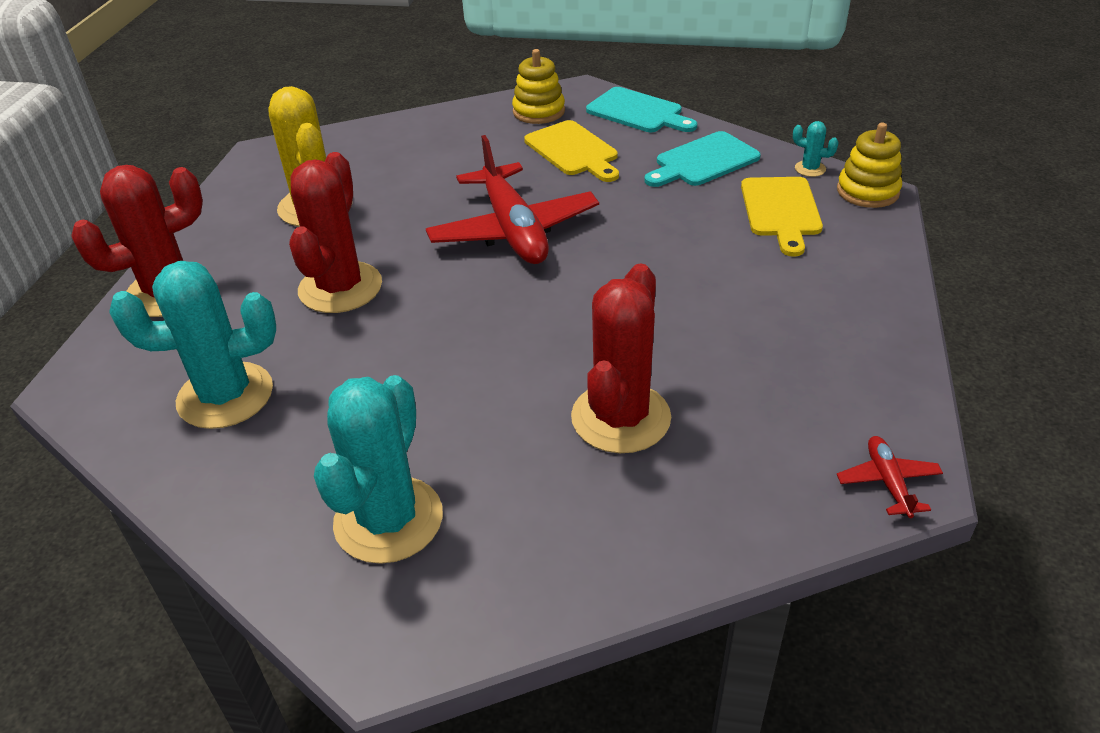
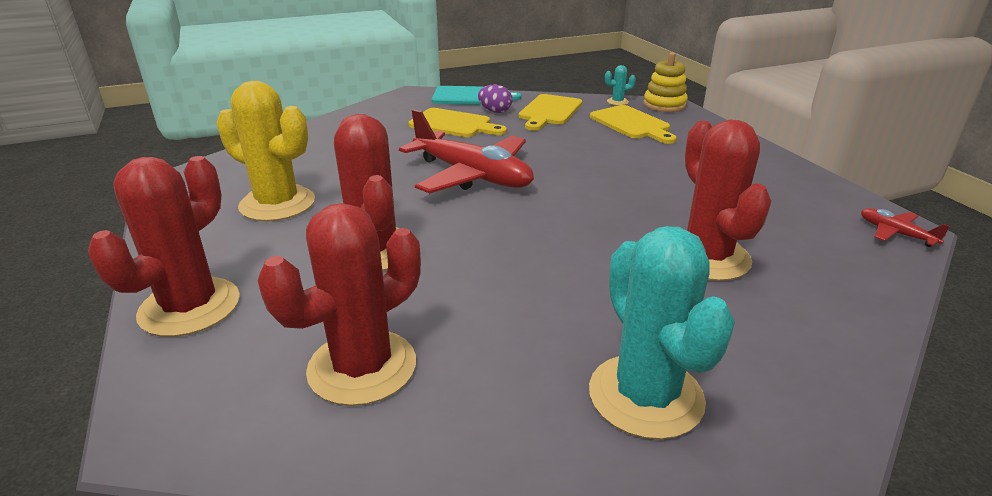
camera: 35 degrees left, 10 degrees down
(225, 396) = (362, 367): turquoise cactus -> red cactus
(538, 111) = (397, 109): yellow stacking toy -> none
(640, 143) = (495, 111): none -> purple egg
(703, 161) = (549, 111): turquoise cutting board -> yellow cutting board

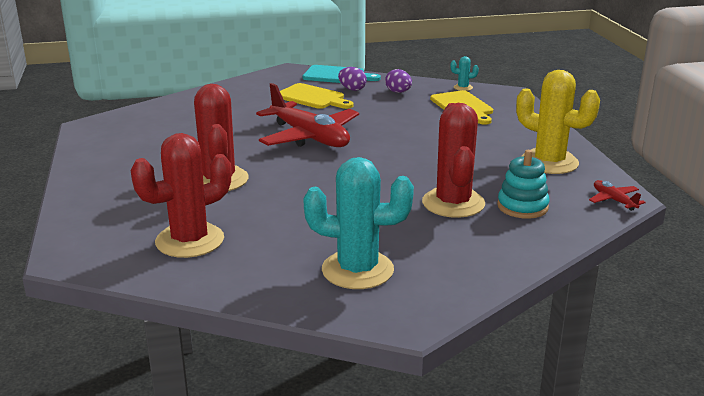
camera: 10 degrees right, 5 degrees down
(190, 307) = (91, 201): red cactus -> none
(277, 204) = (159, 146): yellow cactus -> yellow cactus (549, 162)
(549, 111) = (398, 92): yellow cutting board -> purple egg
(645, 396) = (357, 270): turquoise cactus -> turquoise cactus turned 75 degrees counterclockwise
(664, 105) = (503, 93): yellow stacking toy -> none
(796, 254) = (522, 207): none -> turquoise stacking toy

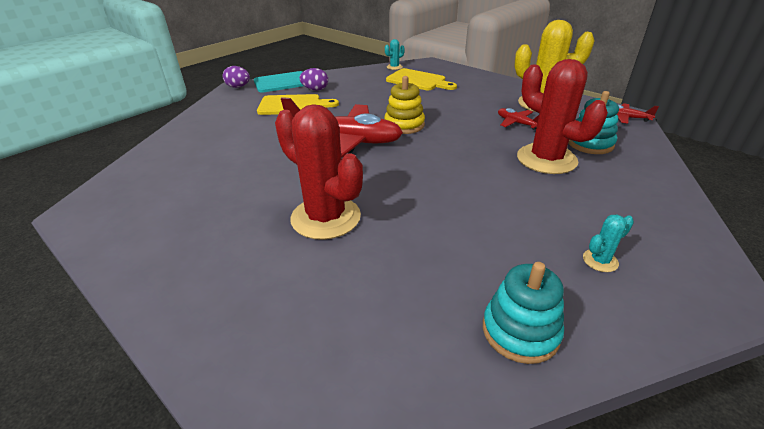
camera: 35 degrees left, 10 degrees up
(190, 241) = (406, 312): red cactus -> none
(237, 275) = (520, 331): none -> turquoise stacking toy
(357, 270) = (600, 260): turquoise cactus -> turquoise cactus, size x0.42
(379, 140) = (404, 125): none -> yellow stacking toy
(398, 92) = (355, 82): purple egg -> purple egg (238, 87)
(486, 170) = (517, 123): none -> red plane

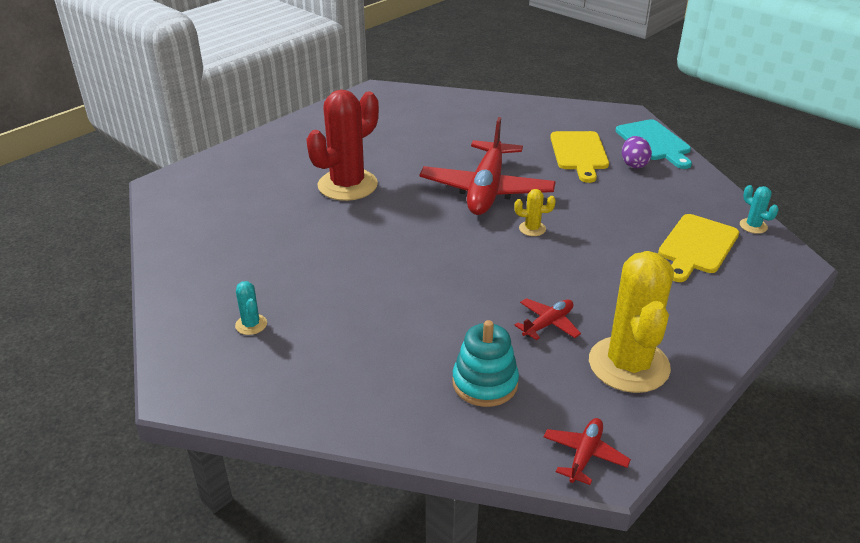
camera: 90 degrees right, 0 degrees up
(238, 87) = (628, 115): purple egg -> none
(404, 125) = (532, 229): yellow stacking toy -> yellow cactus
(520, 331) = (194, 266): turquoise stacking toy -> none
(546, 159) = (441, 331): red cactus -> none

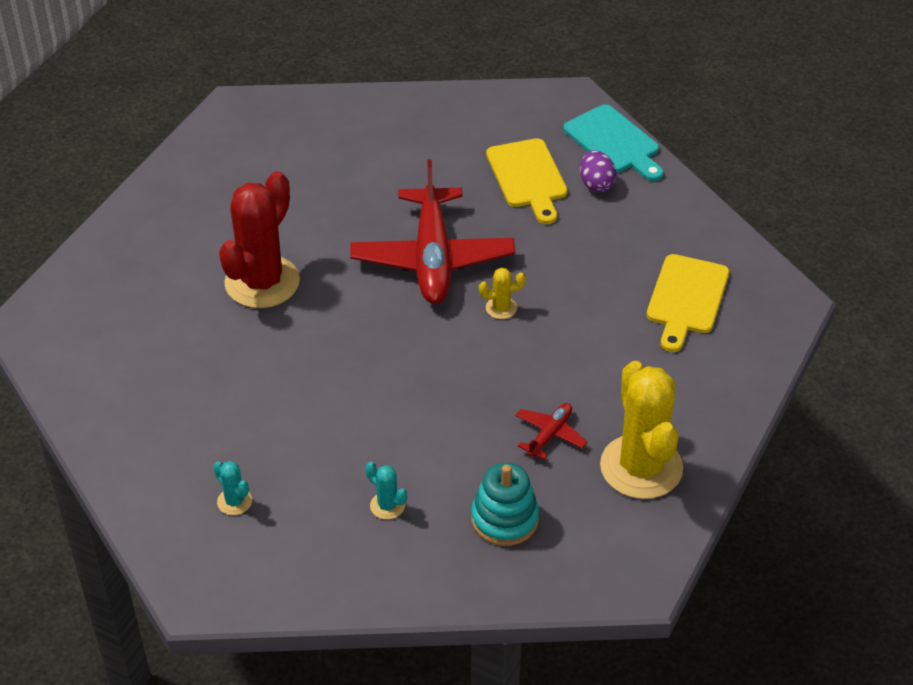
camera: 15 degrees left, 10 degrees up
(584, 455) = (619, 575): red plane -> none
(753, 226) = (743, 257): turquoise cactus -> turquoise cactus (387, 506)

